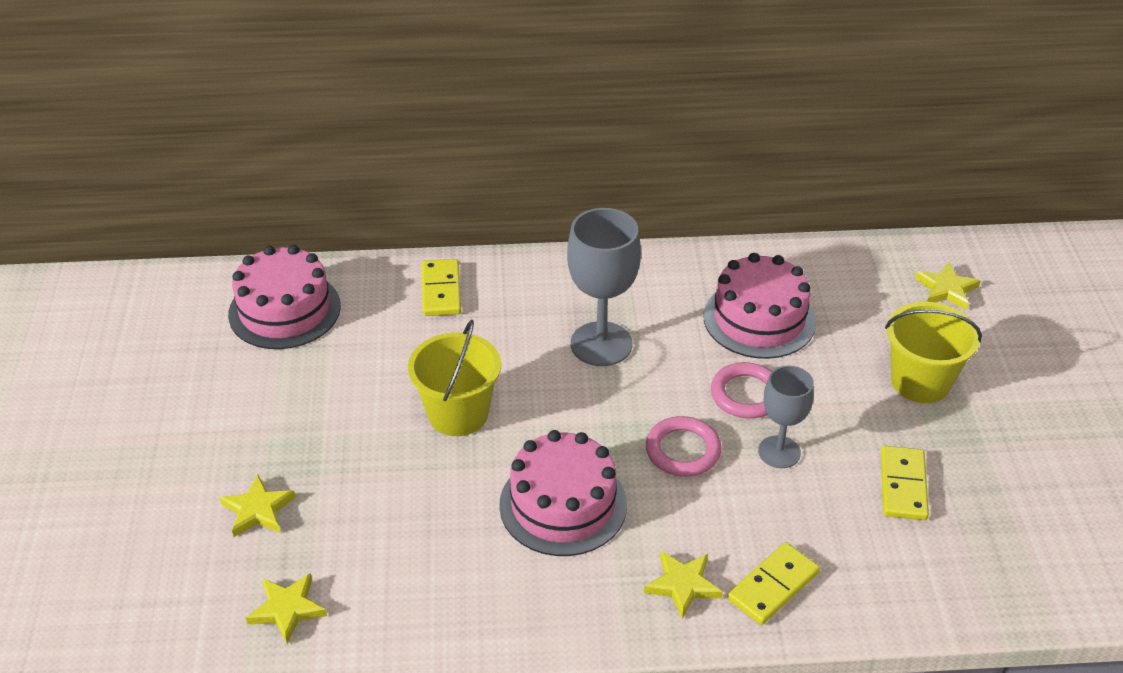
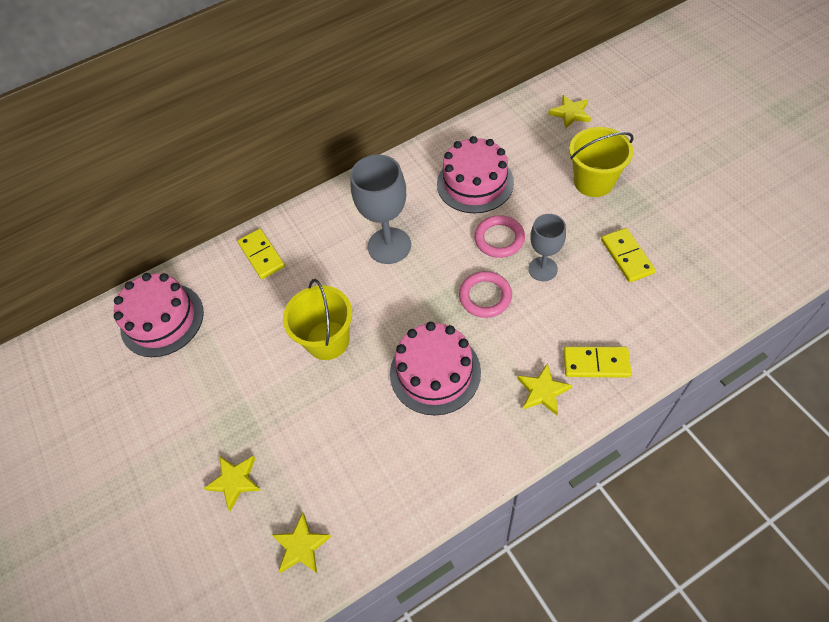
camera: 20 degrees left, 15 degrees up
(773, 586) = (596, 363): yellow domino -> yellow domino turned 75 degrees clockwise

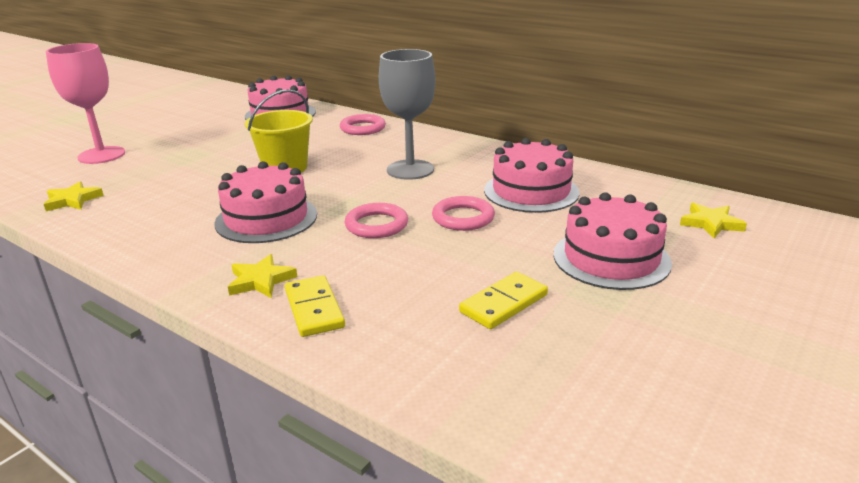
camera: 60 degrees right, 30 degrees down
(176, 520) = (101, 155): none -> pink goblet
(235, 481) = (136, 165): yellow star -> none
(261, 255) = (362, 128): yellow domino -> pink ring
(542, 269) = (438, 250): grey goblet -> none
(593, 182) = (611, 258): yellow bucket -> pink cake

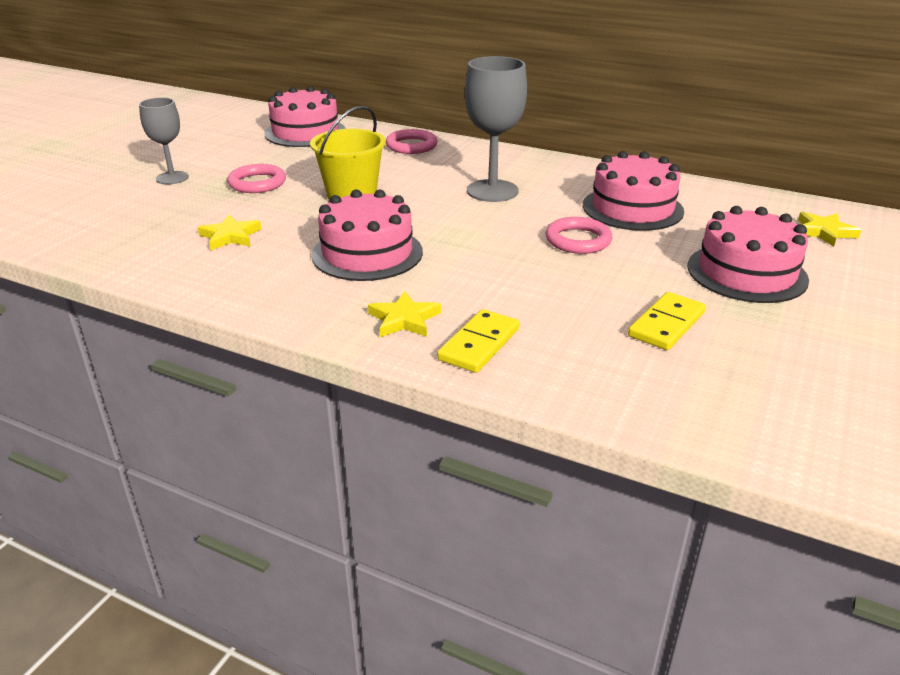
camera: 10 degrees left, 5 degrees up
(72, 200) = (125, 245): yellow star -> yellow star (230, 236)
(101, 155) = (121, 190): pink goblet -> none
(148, 147) = (172, 178): none -> grey goblet
(314, 309) = (479, 344): yellow domino -> yellow domino turned 60 degrees clockwise
(376, 225) = (492, 253): pink ring -> pink ring (257, 183)

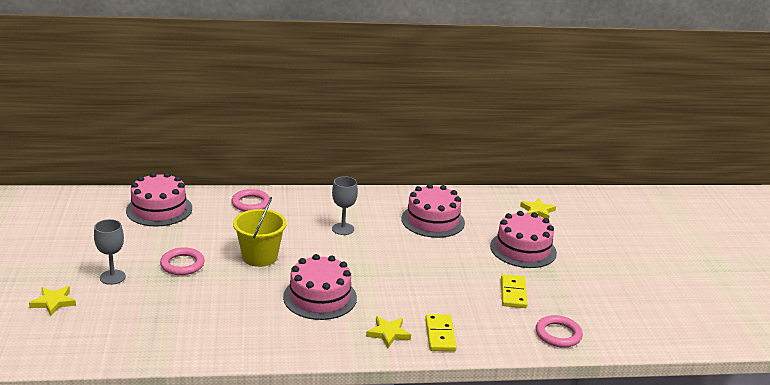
camera: 35 degrees left, 5 degrees down
(230, 236) = (220, 312): yellow star -> yellow star (53, 302)
(492, 191) = (343, 229): grey goblet -> grey goblet, size x0.63
(578, 240) = (425, 252): pink ring -> pink ring (558, 334)

